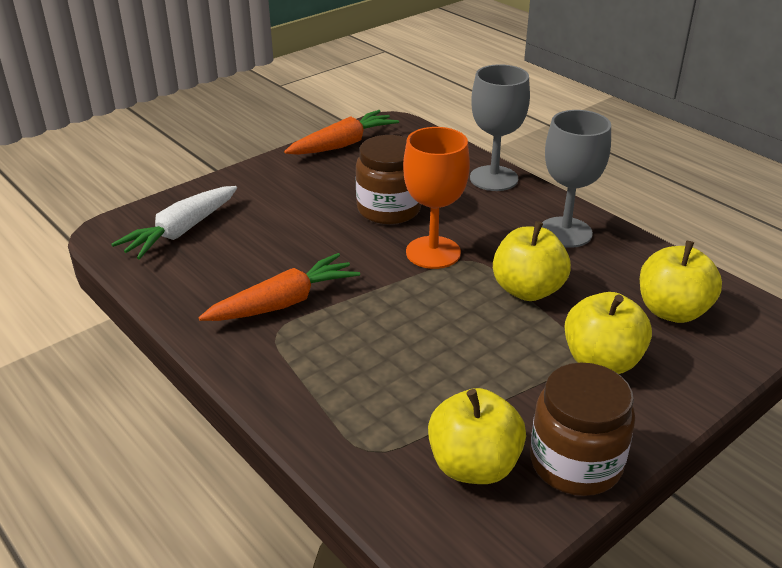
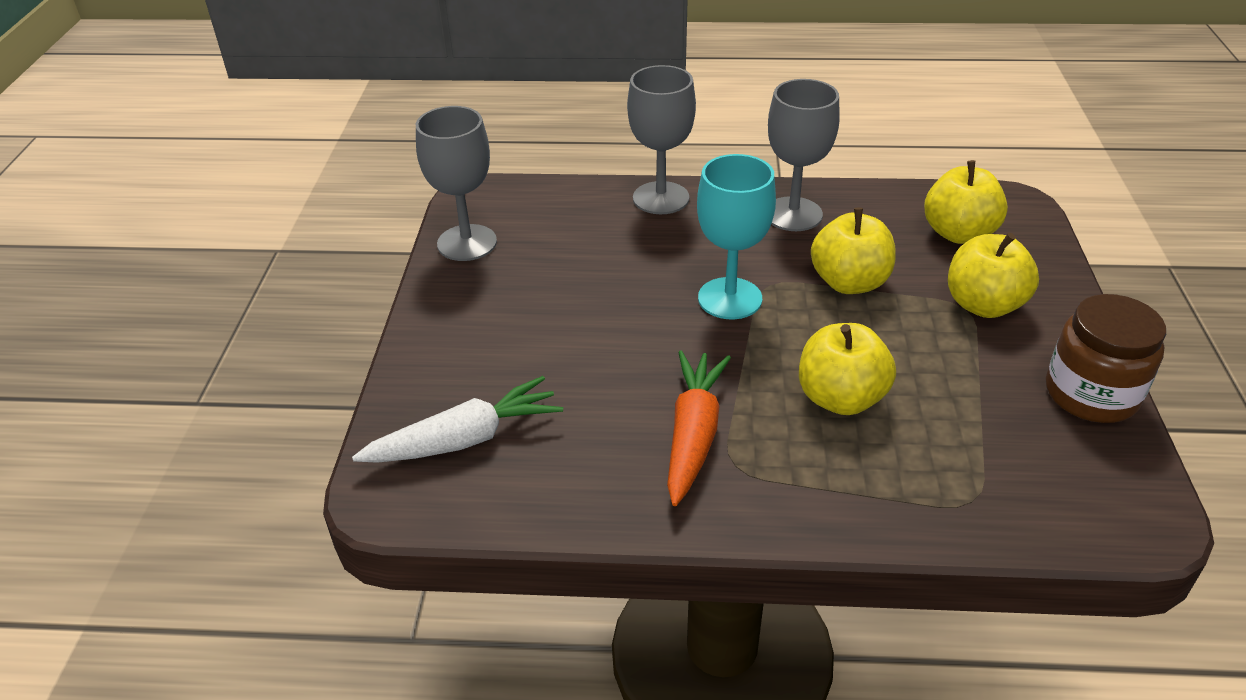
camera: 45 degrees left, 5 degrees up
(181, 231) = (465, 439): white carrot -> white carrot turned 105 degrees counterclockwise
(343, 144) = (467, 243): orange carrot -> grey goblet
(389, 209) = (625, 282): brown jar -> none
(433, 252) = (730, 298): orange goblet -> turquoise goblet
(473, 465) = (1046, 450): yellow apple -> yellow apple (840, 398)

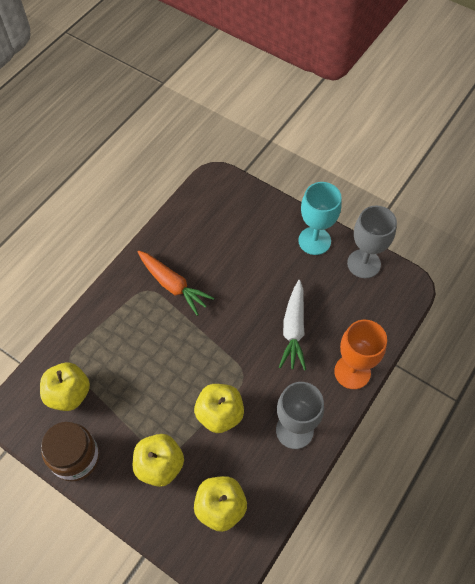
camera: 120 degrees right, 20 degrees up
(465, 439) = (226, 211): white carrot -> white carrot (293, 329)
(661, 198) = (352, 372): grey goblet -> orange goblet
(730, 298) = (245, 351): turquoise goblet -> turquoise goblet (314, 241)
(840, 398) = (151, 351): yellow apple -> yellow apple (69, 394)

